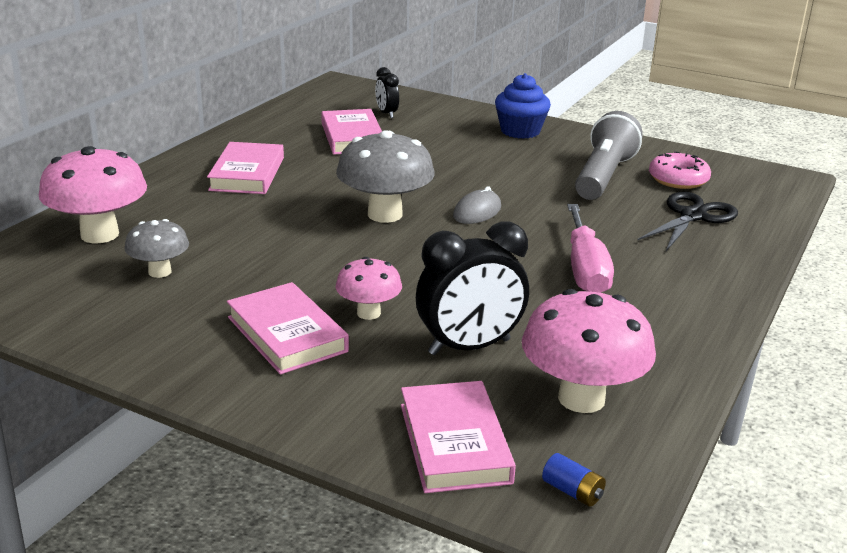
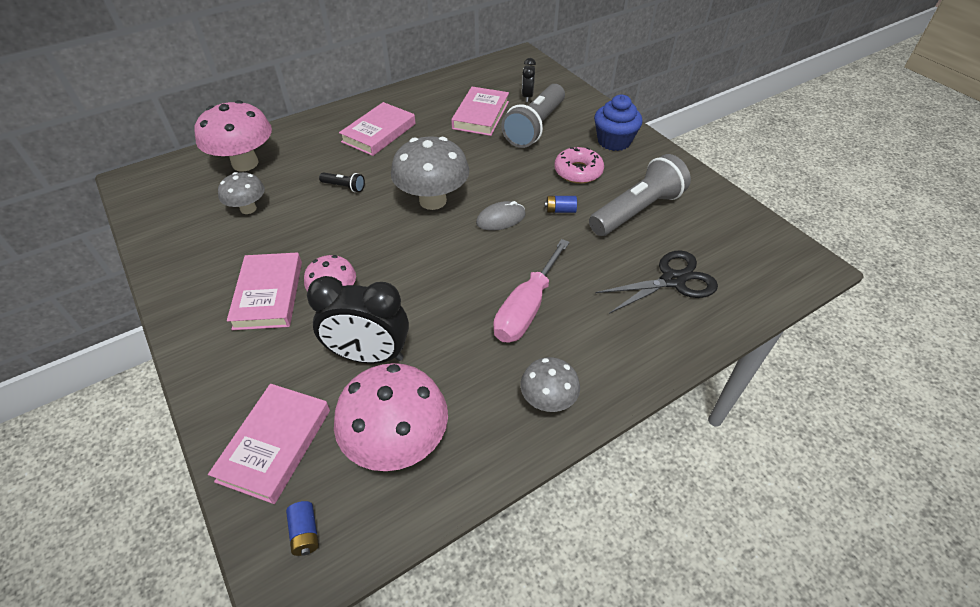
camera: 30 degrees right, 20 degrees up
(263, 226) = (344, 187): none -> black flashlight
(425, 136) = (535, 127): none -> grey flashlight
(530, 192) = (560, 210): none -> blue battery
(678, 179) = (700, 233): pink donut -> pink donut (578, 171)
(683, 325) = (548, 400): none -> grey mushroom

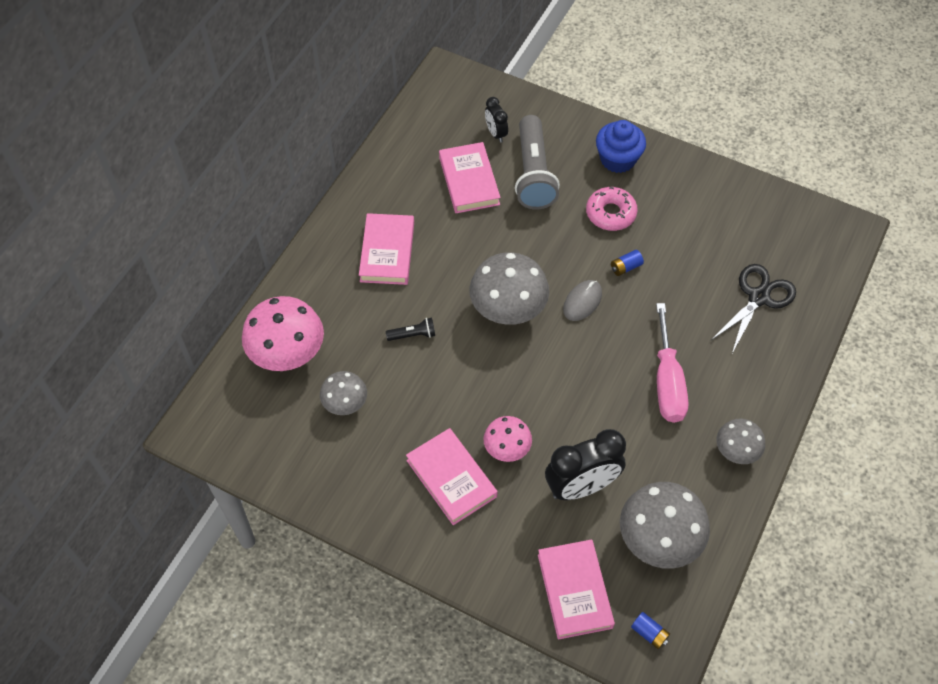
camera: 30 degrees left, 10 degrees up
(397, 443) = (658, 541): pink mushroom -> grey mushroom
(637, 211) = (689, 237): grey flashlight -> none

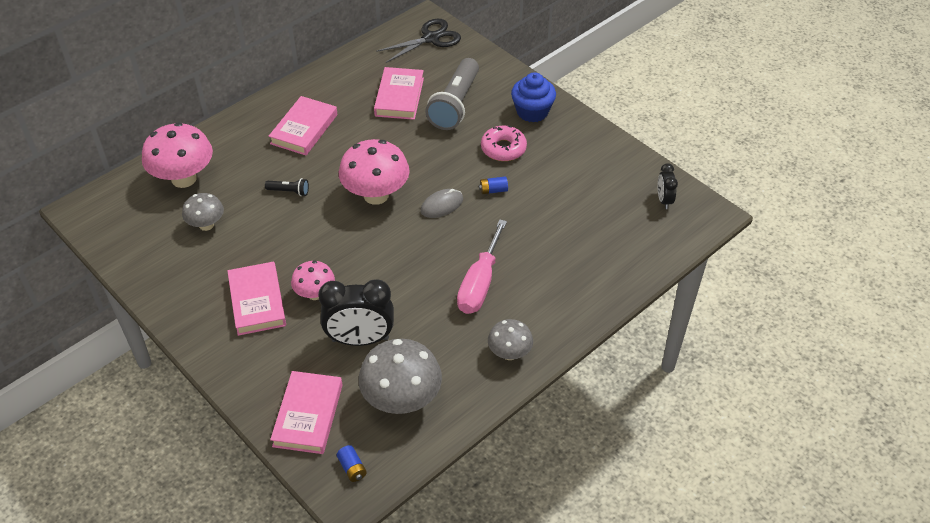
camera: 20 degrees right, 10 degrees down
(496, 133) = (441, 69): black clock -> black clock (664, 200)
(508, 311) = (376, 195): grey mushroom -> pink mushroom
(758, 297) = (597, 243): black scissors -> black scissors (431, 38)

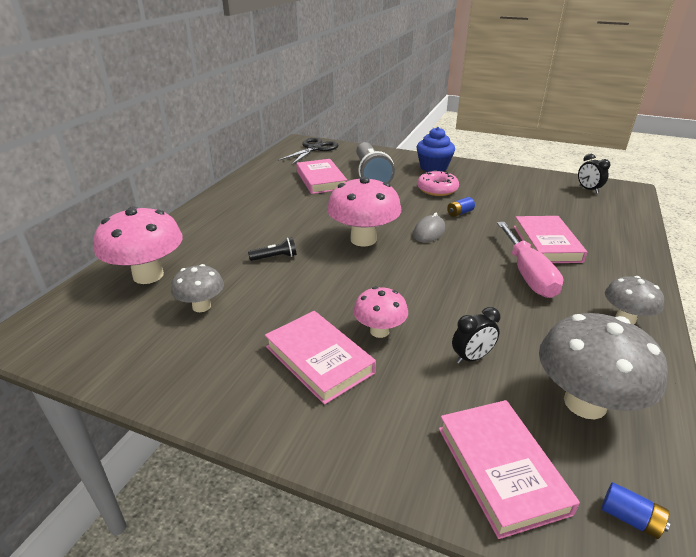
camera: 25 degrees left, 15 degrees down
(304, 129) = (253, 214): pink book -> pink book (546, 243)
(360, 340) = (472, 358): black clock -> black clock, size x0.52

